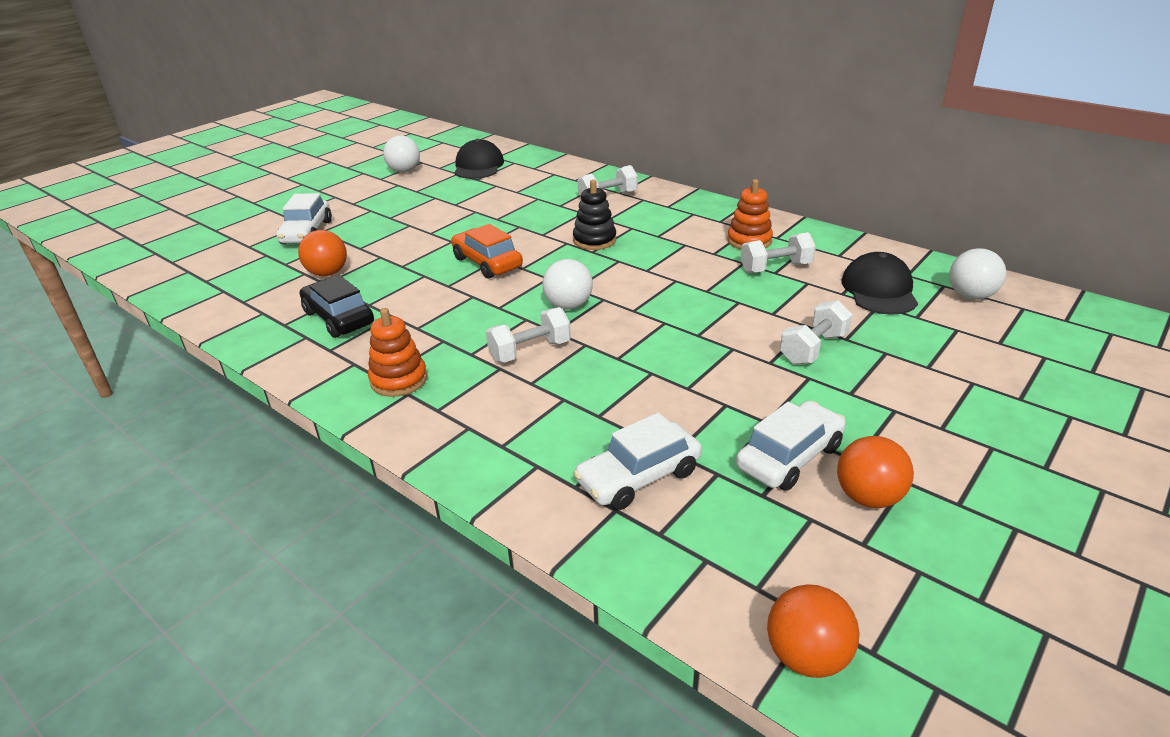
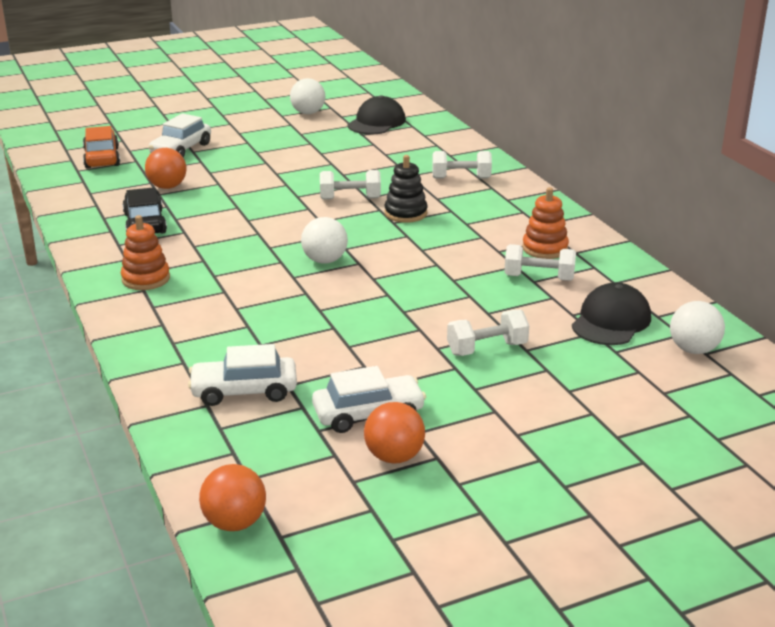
camera: 25 degrees right, 5 degrees down
(487, 263) = (296, 210): orange car -> orange car (102, 158)
(530, 351) = (259, 286): white dumbbell -> white dumbbell (350, 198)

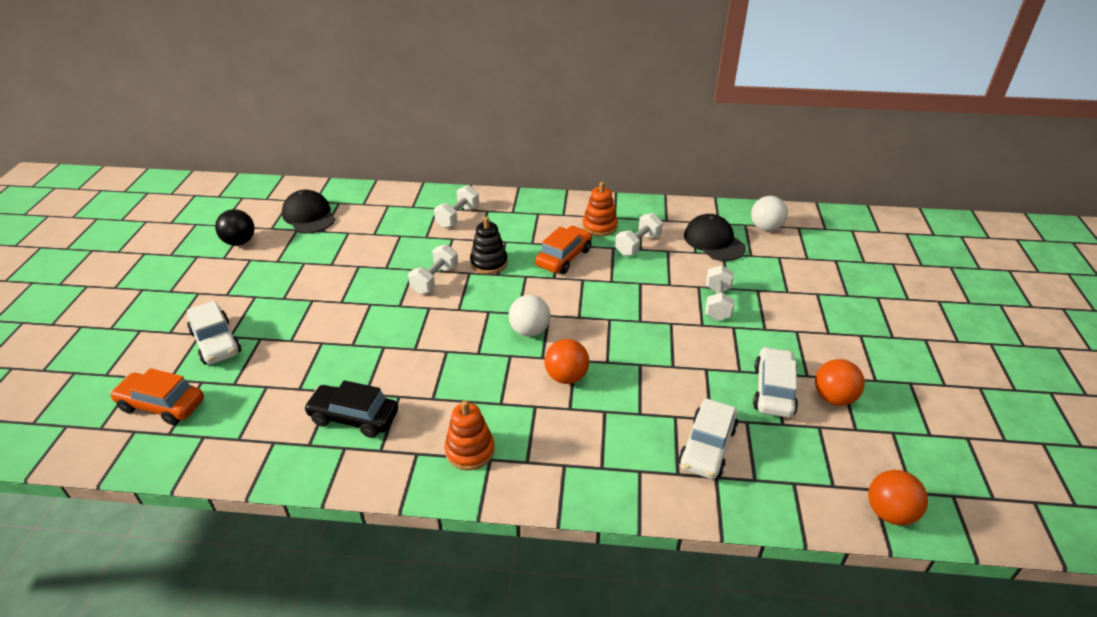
camera: 60 degrees left, 10 degrees up
(167, 187) = (290, 378): orange ball -> orange ball (566, 377)
(308, 113) = (239, 242): white ball -> black ball
(462, 245) = (564, 257): none -> orange car

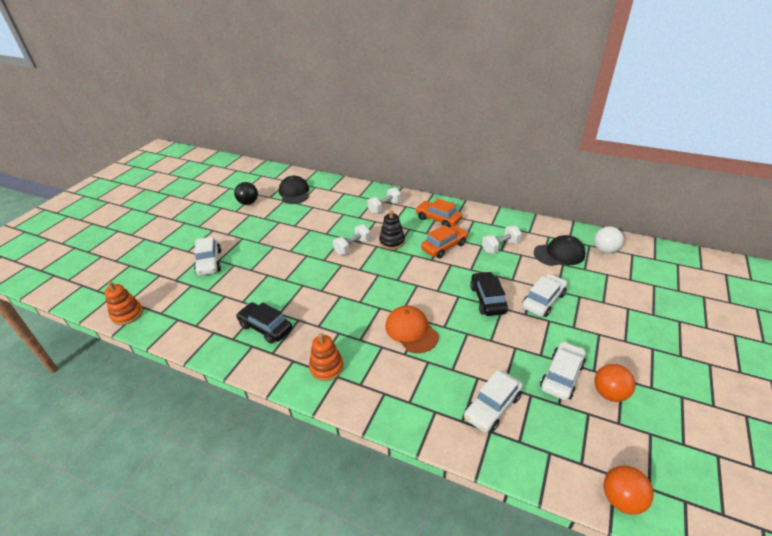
camera: 20 degrees right, 0 degrees up
(162, 405) = (164, 295): orange car -> orange car (438, 219)
(529, 331) = (399, 293): white ball -> none
(566, 377) = (411, 331): orange ball -> orange cap
(599, 226) = (478, 229): orange stacking toy -> orange stacking toy (127, 314)
(648, 316) = (487, 299): none -> black car
(714, 241) = (559, 254): black cap -> black cap turned 90 degrees clockwise
(717, 303) = (543, 300): white dumbbell -> white car

